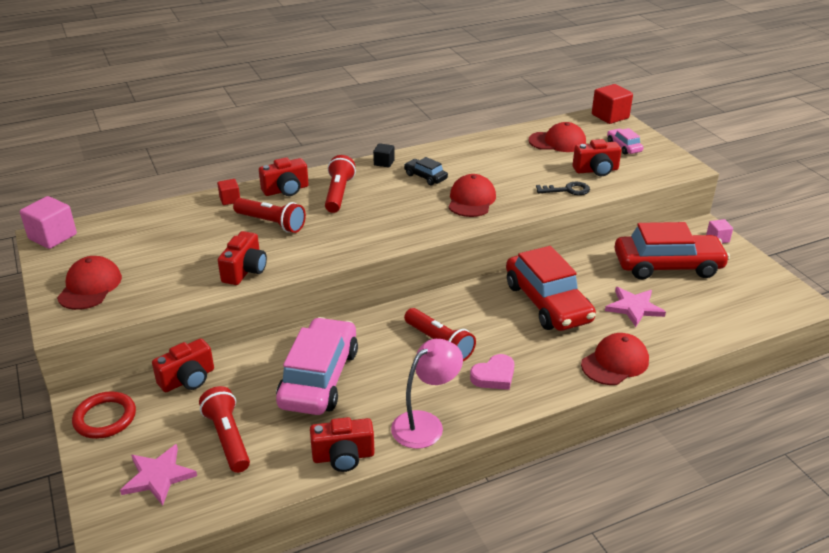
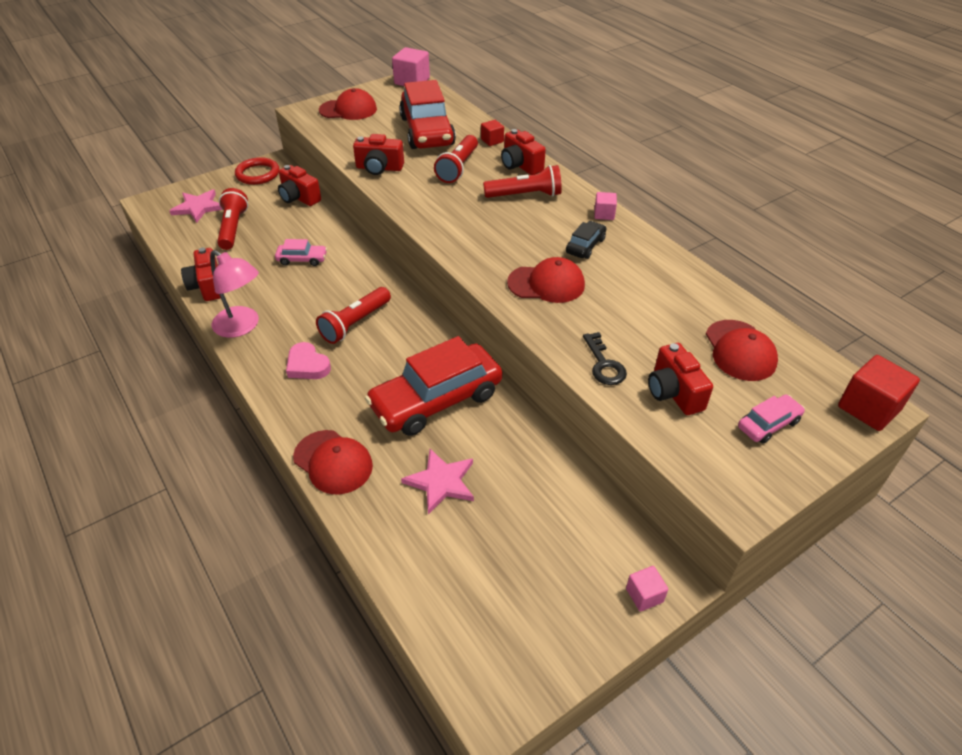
camera: 80 degrees right, 10 degrees up
(228, 438) = (233, 228): red flashlight -> red flashlight turned 60 degrees counterclockwise
(319, 378) = (302, 259): pink car -> pink car, size x0.45
(384, 163) = (604, 214): black cube -> pink cube
(667, 266) = (547, 523): red car -> red car (427, 131)

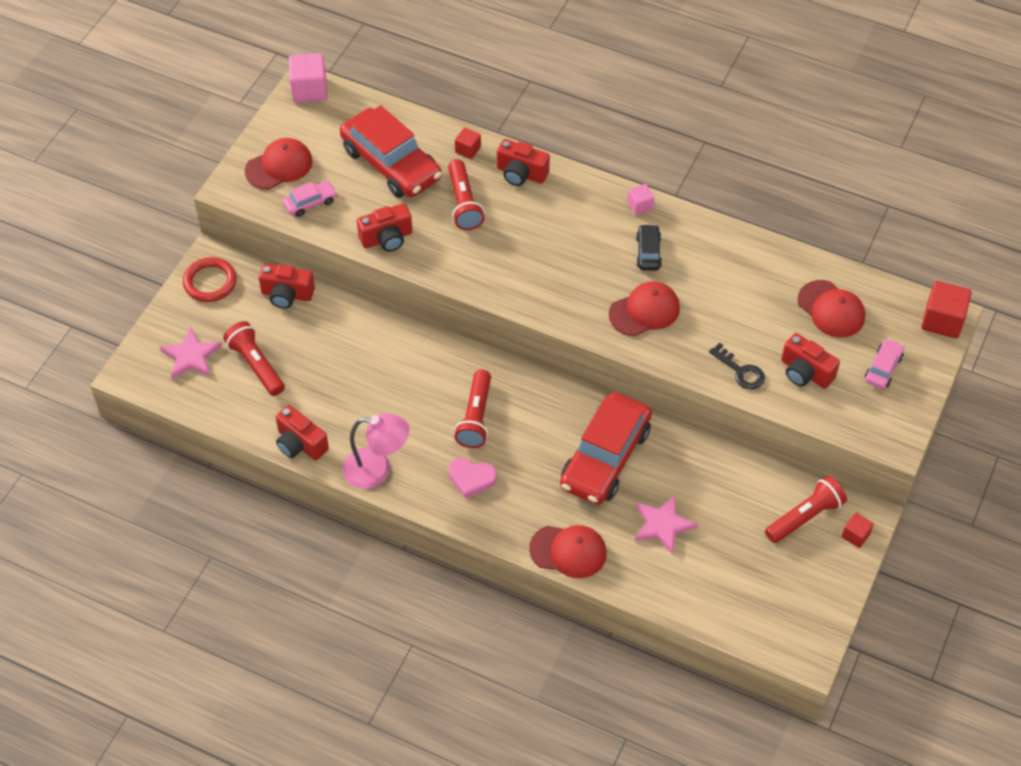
camera: 30 degrees left, 10 degrees up
(302, 259) = (362, 370): pink car -> pink car (310, 203)
(525, 195) = (554, 213): red flashlight -> red flashlight (805, 517)
(644, 595) = (855, 535): pink cube -> red cube

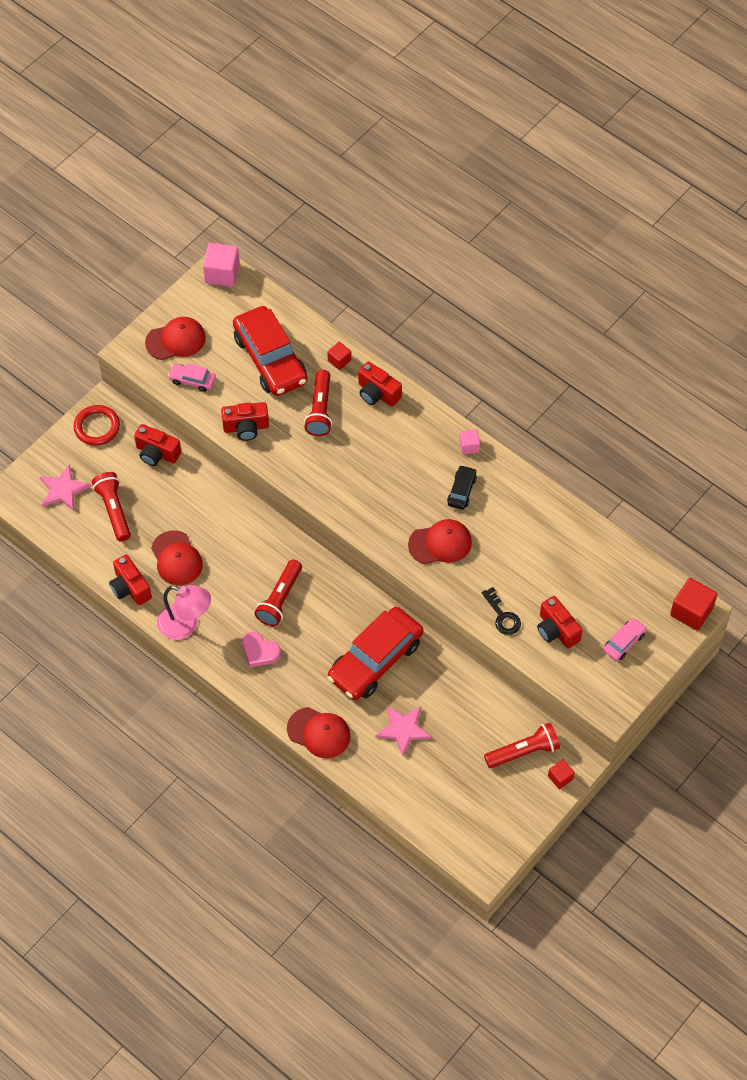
camera: 15 degrees right, 5 degrees up
(310, 203) = (192, 380): pink car -> pink car turned 150 degrees counterclockwise
(831, 309) = (599, 579): red cap -> red cap (176, 558)

